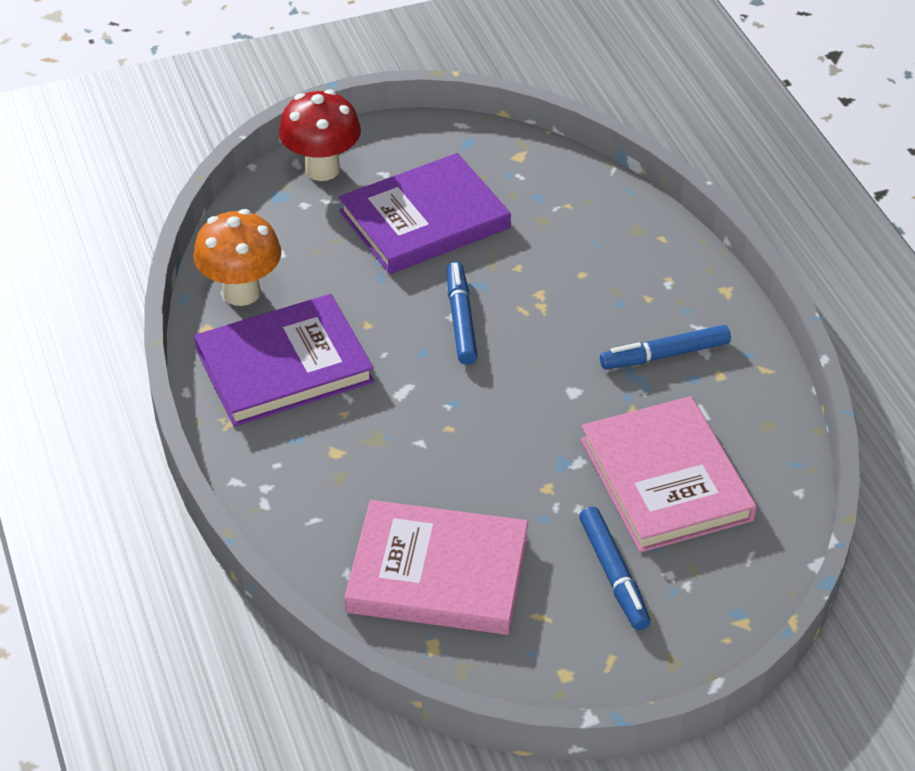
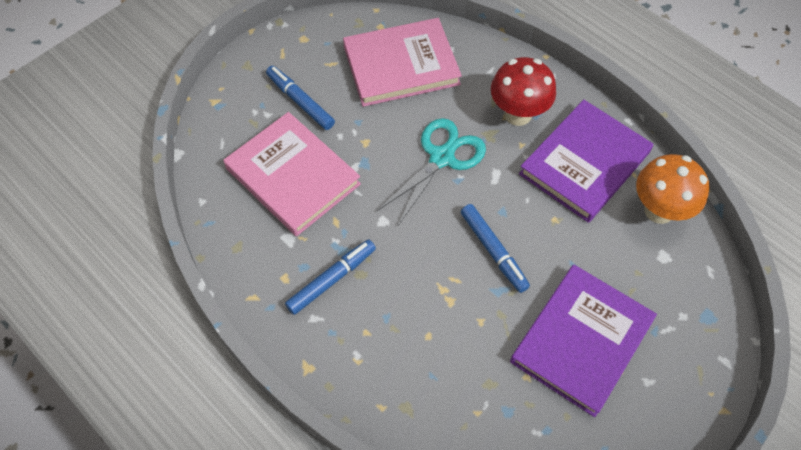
camera: 155 degrees right, 15 degrees up
(322, 169) = (700, 363): red mushroom -> red mushroom (518, 114)
(457, 434) = (442, 157): none -> turquoise scissors

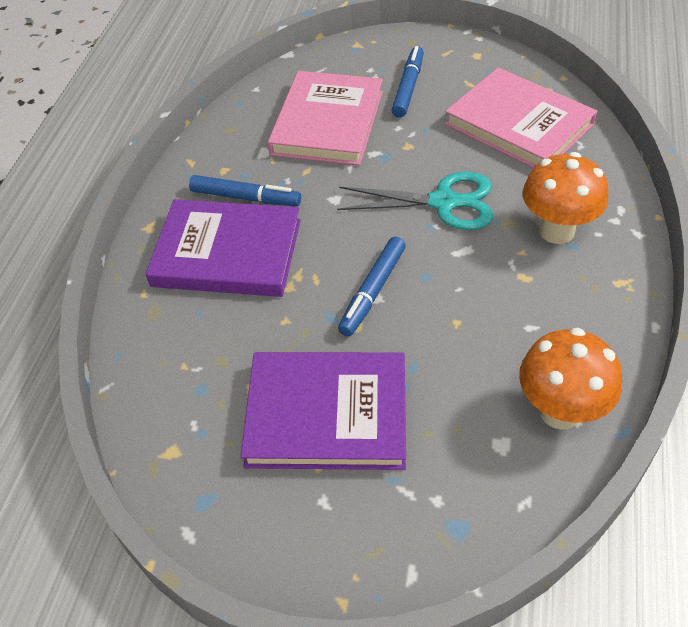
camera: 60 degrees right, 10 degrees down
(518, 114) = (556, 231): red mushroom -> orange mushroom
(584, 163) = (553, 313): purple book -> purple book (227, 253)

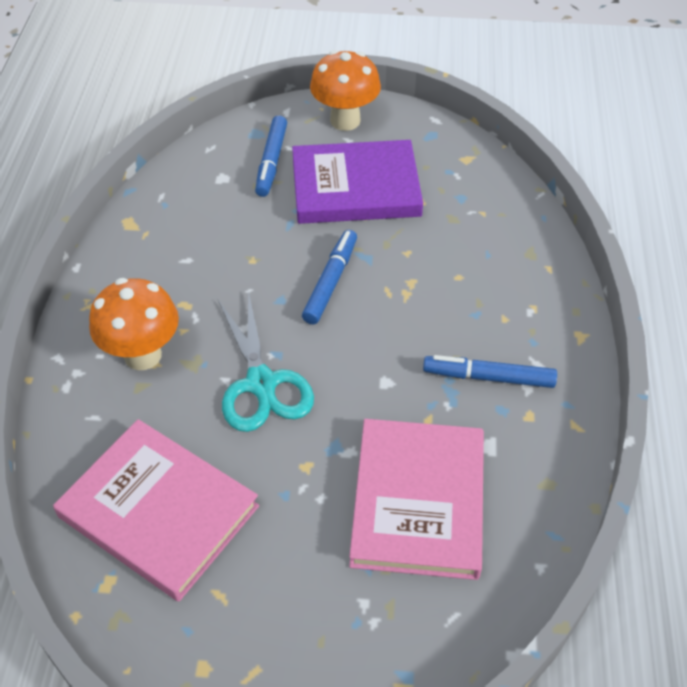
camera: 170 degrees right, 0 degrees up
(227, 253) = (484, 311): purple book -> none
(408, 87) = (312, 580): blue marker -> blue marker (271, 162)
(444, 202) = (261, 384): turquoise scissors -> turquoise scissors turned 105 degrees counterclockwise
(560, 411) = (174, 200): orange mushroom -> orange mushroom (345, 121)

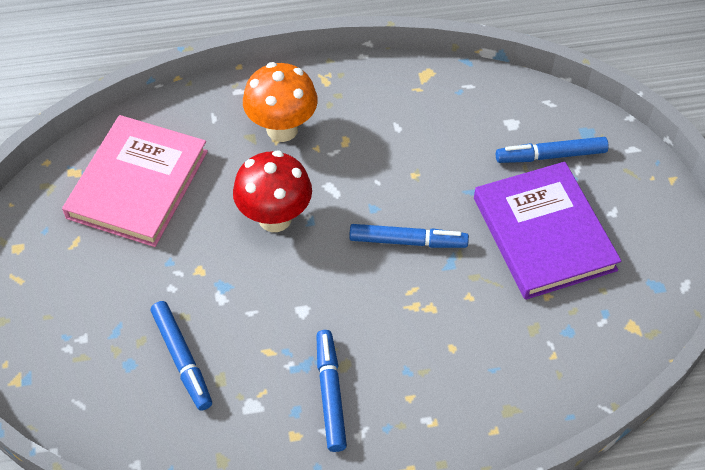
camera: 75 degrees right, 5 degrees up
(261, 384) = (275, 218): turquoise scissors -> red mushroom
(345, 121) = (642, 202): orange mushroom -> none
(418, 501) = (182, 359): pink book -> blue marker

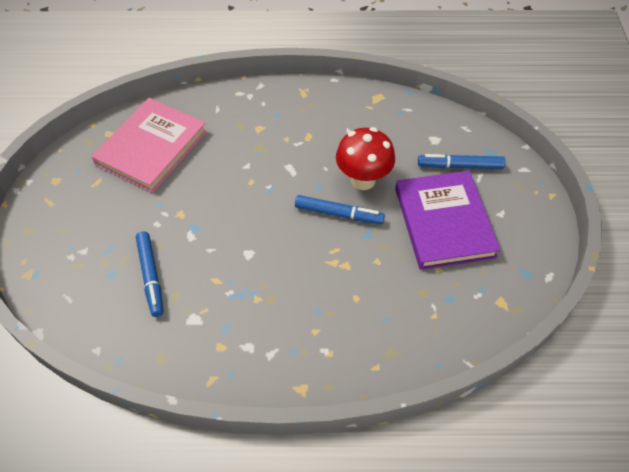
camera: 10 degrees right, 0 degrees up
(275, 218) = (244, 184): red mushroom -> red mushroom (363, 180)
(282, 129) = (264, 122): orange mushroom -> none
(330, 394) = (255, 319): blue marker -> none

